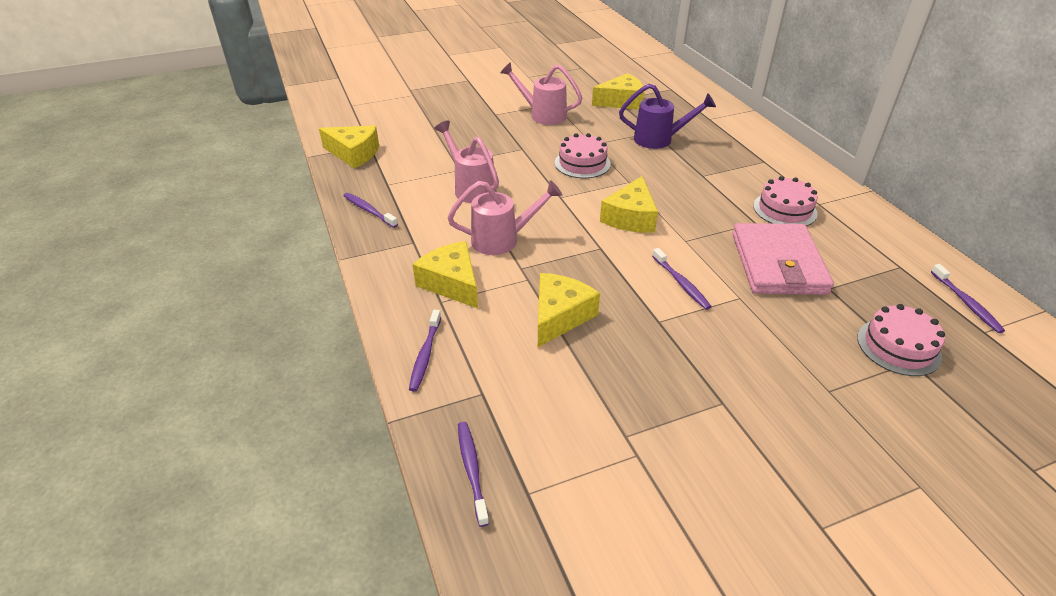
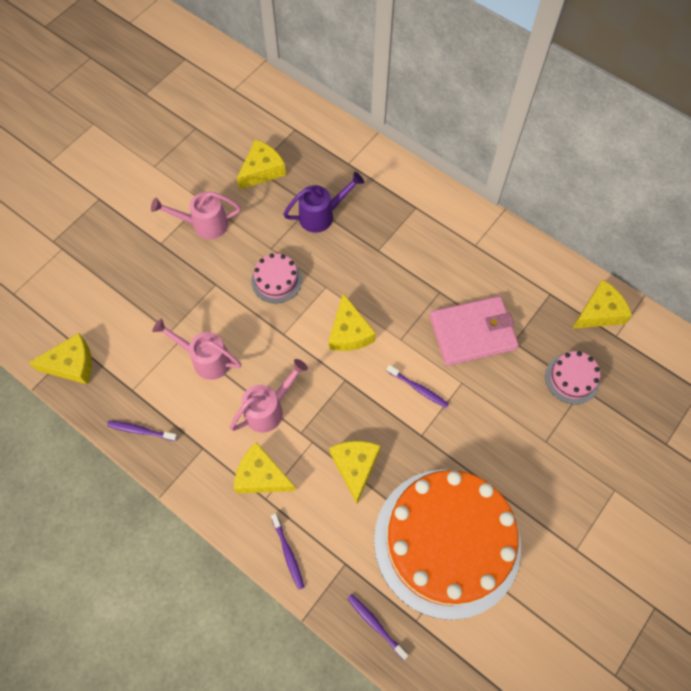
camera: 30 degrees left, 25 degrees up
(627, 430) = (447, 542): none -> orange cake
(778, 264) = (472, 333): pink wallet -> pink wallet turned 75 degrees counterclockwise
(784, 209) = (454, 265): pink cake -> none
(966, 303) = (599, 312): purple toothbrush -> yellow cheese

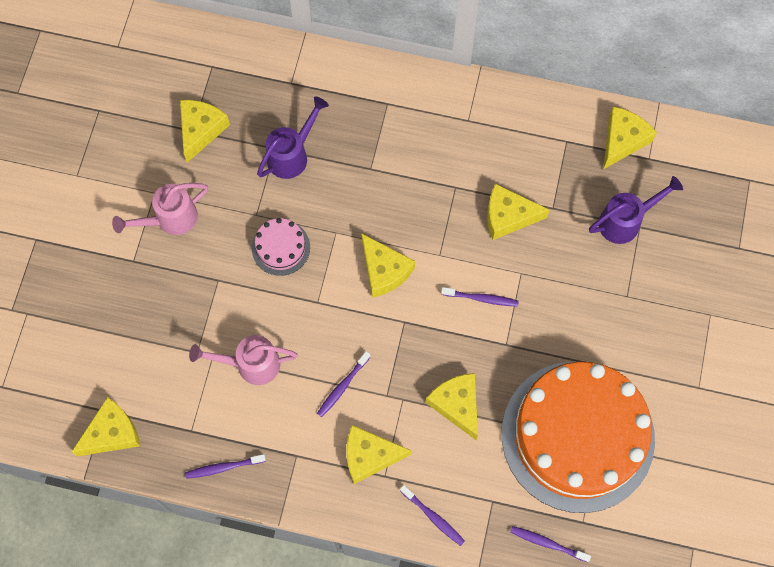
camera: 25 degrees left, 5 degrees up
(268, 409) = (342, 386): pink watering can -> purple toothbrush
(472, 333) = (508, 216): pink wallet -> yellow cheese
(572, 378) = (625, 221): pink cake -> purple watering can

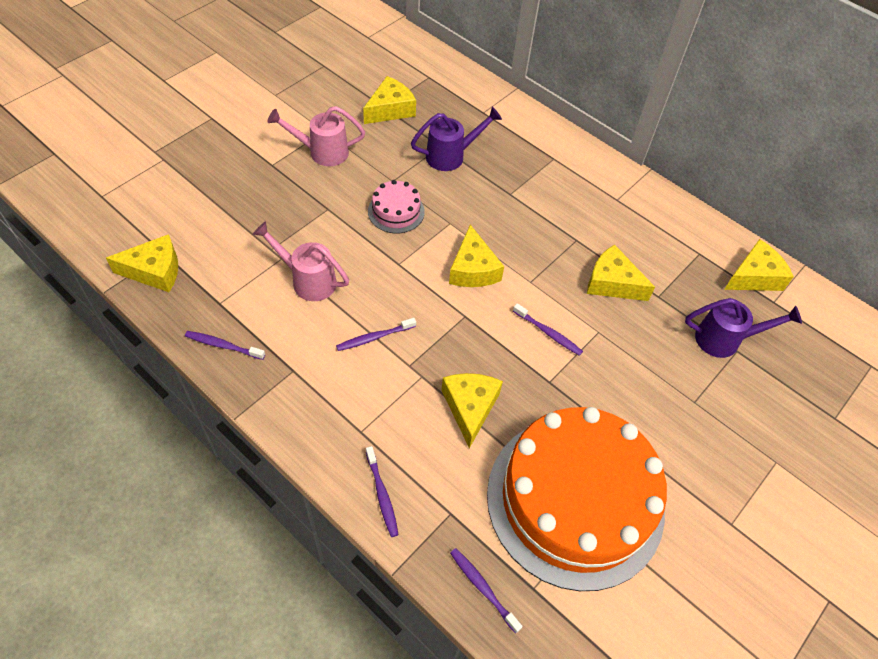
camera: 25 degrees right, 15 degrees down
(369, 456) = (358, 407): yellow cheese -> none

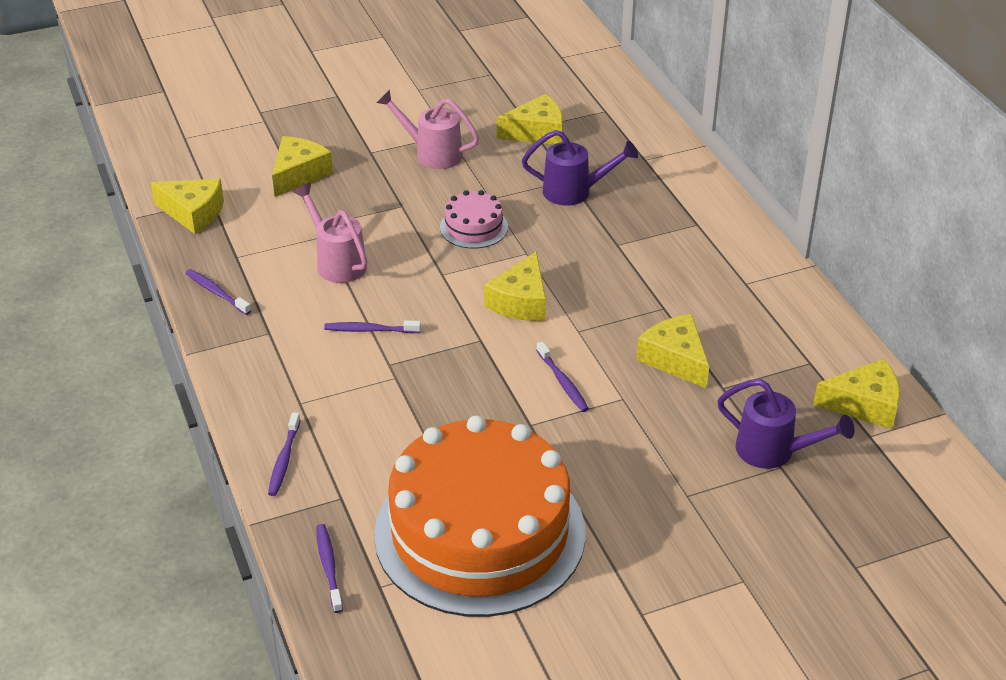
camera: 30 degrees right, 15 degrees down
(470, 407) = (426, 419): yellow cheese -> yellow cheese (299, 174)

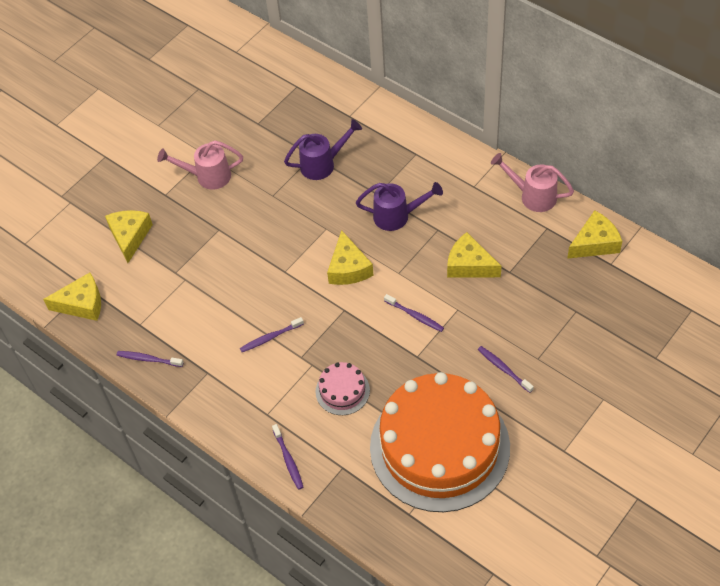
camera: 25 degrees left, 15 degrees up
(329, 567) = (370, 518): purple toothbrush -> purple toothbrush (503, 369)
(337, 262) = (210, 296): pink watering can -> pink watering can (533, 196)
(474, 227) = (278, 224): pink cake -> pink cake (342, 391)
(536, 132) = (264, 125): yellow cheese -> none
(773, 451) = (565, 303): purple watering can -> purple watering can (397, 216)

